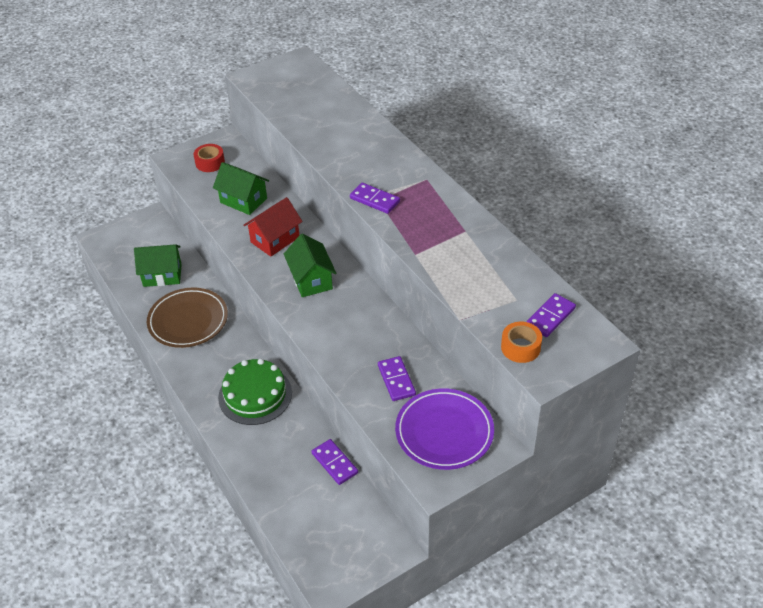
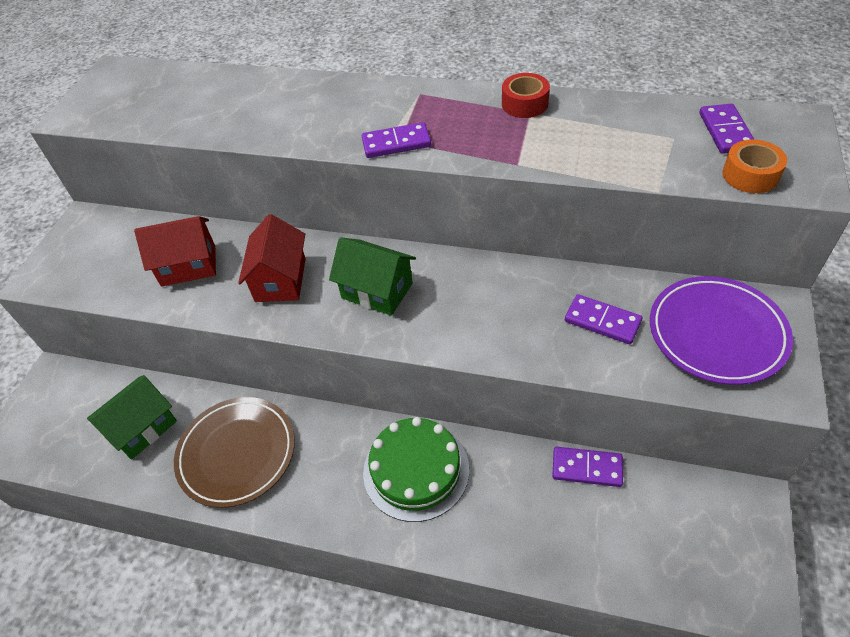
camera: 40 degrees left, 5 degrees up
(210, 163) = (93, 254): red tape -> red tape (524, 104)
(243, 200) = (188, 266): green house -> red house

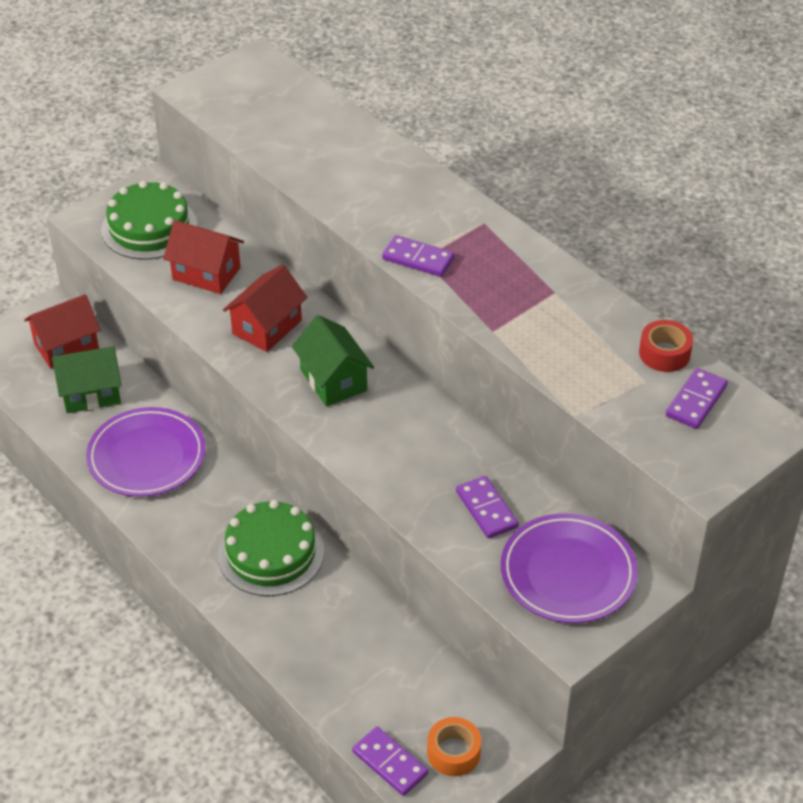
camera: 30 degrees right, 5 degrees down
(88, 400) = (66, 347): none -> red house
(104, 256) = (149, 227): none -> green cake
(237, 453) = (146, 456): brown plate -> purple plate
(524, 104) = (559, 282): red tape -> red tape (664, 353)
(587, 468) = (406, 636): purple domino -> purple domino (389, 763)
(750, 175) = (665, 446): orange tape -> orange tape (453, 752)

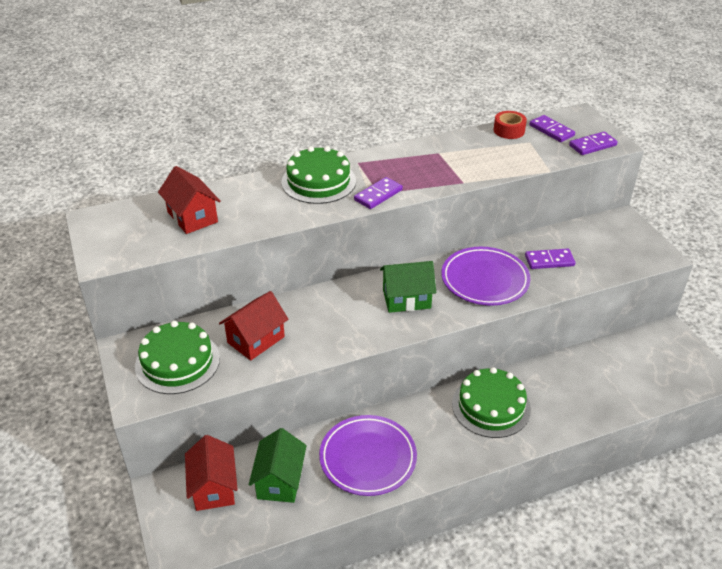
camera: 70 degrees left, 5 degrees down
(267, 327) = (335, 320): red house -> red house (192, 217)
(389, 763) = (680, 389): purple domino -> purple domino (592, 145)
(419, 201) = (318, 181): none -> green cake
(453, 752) = (674, 358): orange tape -> none
(568, 573) = (608, 243): purple plate -> purple plate (485, 280)

